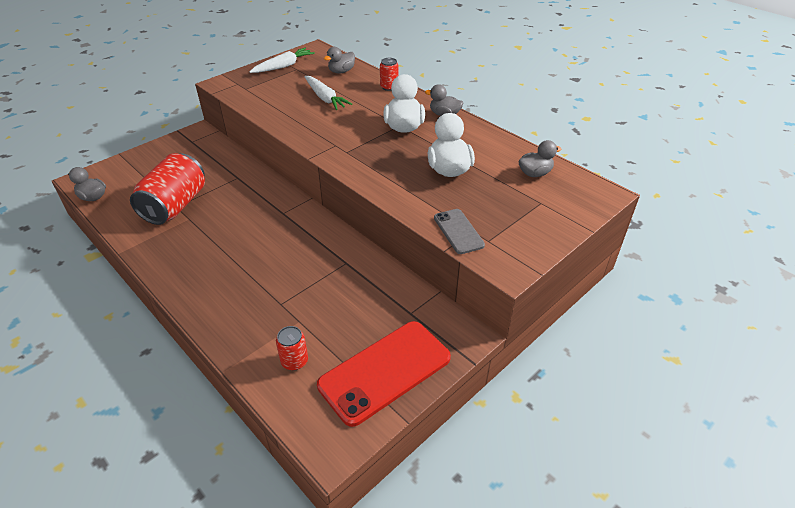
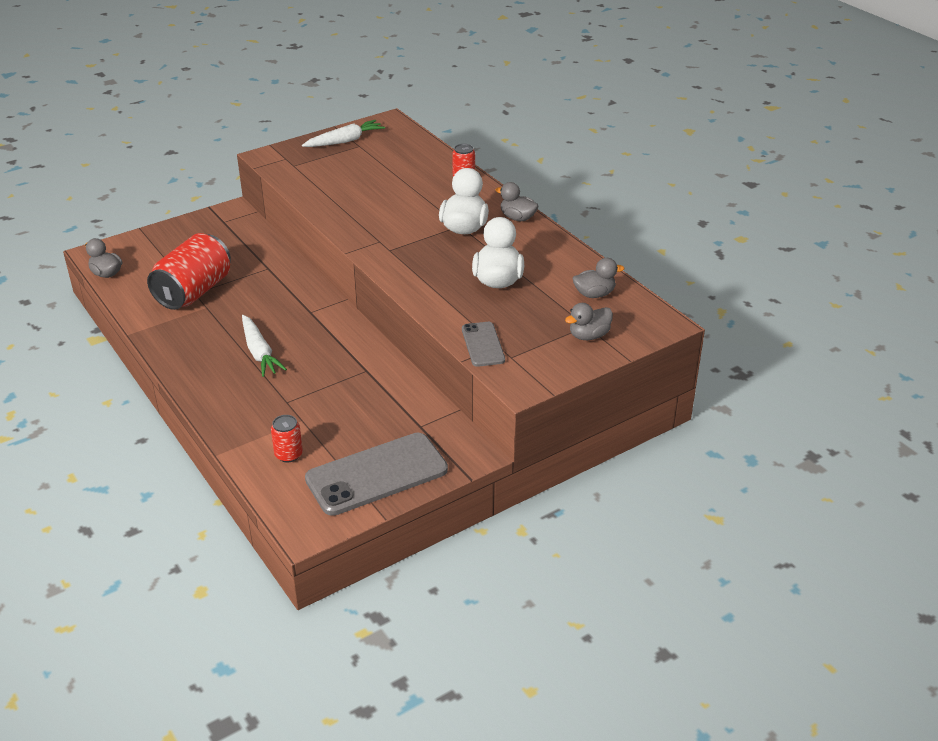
camera: 10 degrees right, 5 degrees down
(325, 98) = (383, 185): white carrot -> white carrot (259, 352)
(341, 71) = (412, 153): grey duck -> grey duck (589, 336)
(385, 371) = (376, 474): red phone -> grey phone

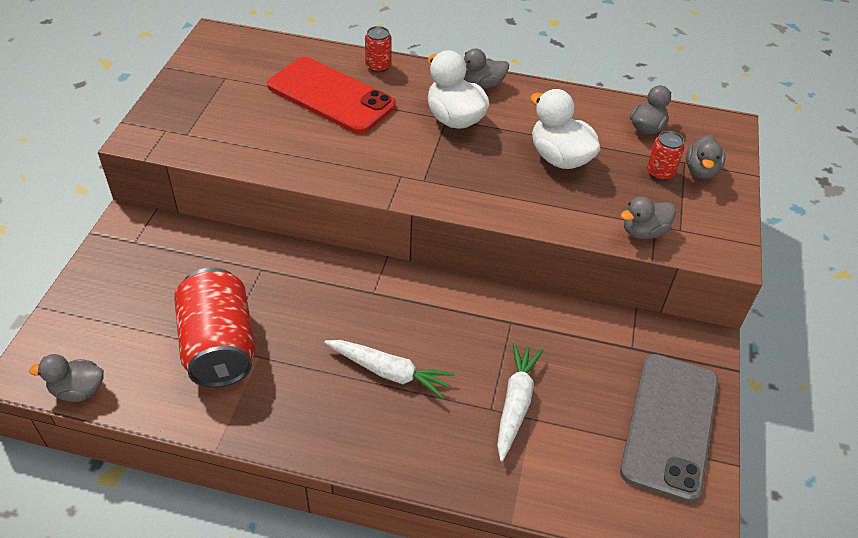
camera: 45 degrees left, 10 degrees up
(288, 454) = (574, 466): red can -> red can (660, 172)
(345, 141) = (202, 79): white carrot -> white carrot (515, 403)
(406, 182) = (331, 96): none -> red phone
(483, 344) = (643, 232): grey phone -> grey duck

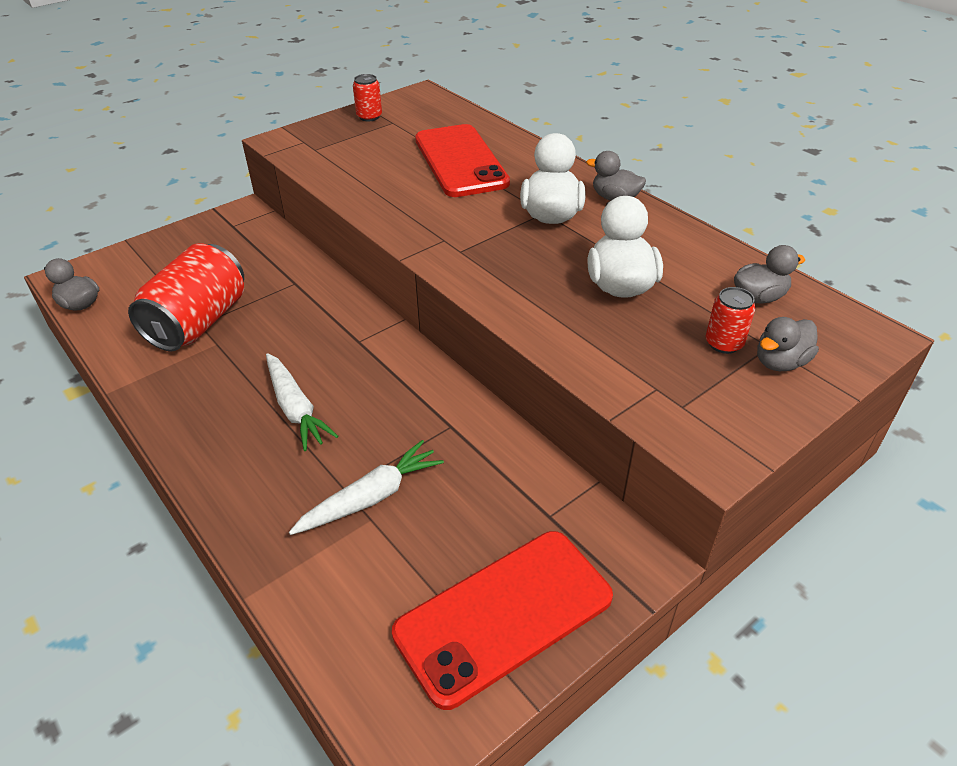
camera: 40 degrees right, 5 degrees down
(378, 66) = (530, 153): red can -> red can (369, 117)
(643, 232) = (633, 388): grey duck -> none
(669, 425) = (503, 615): grey phone -> red phone

